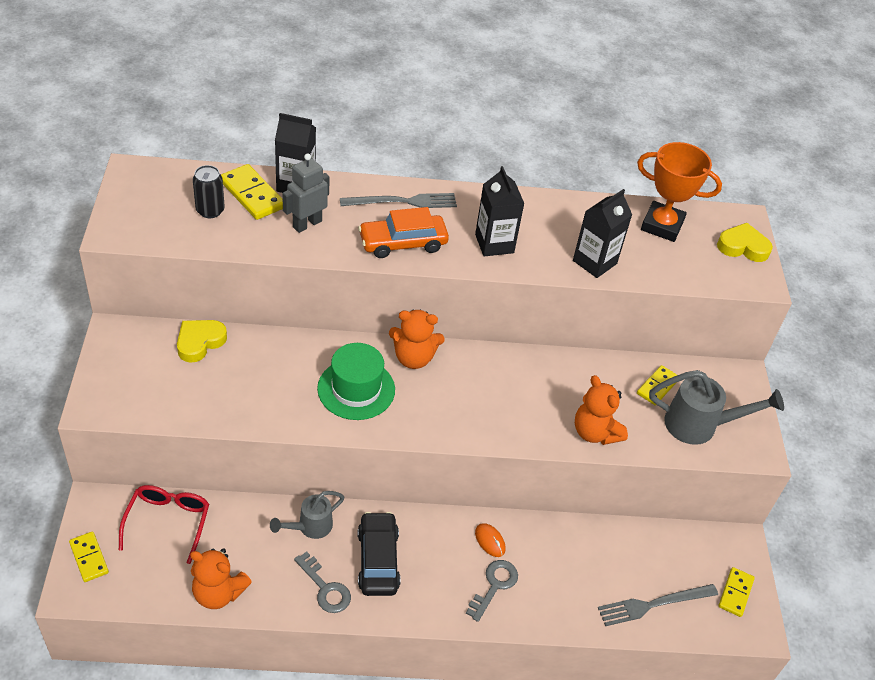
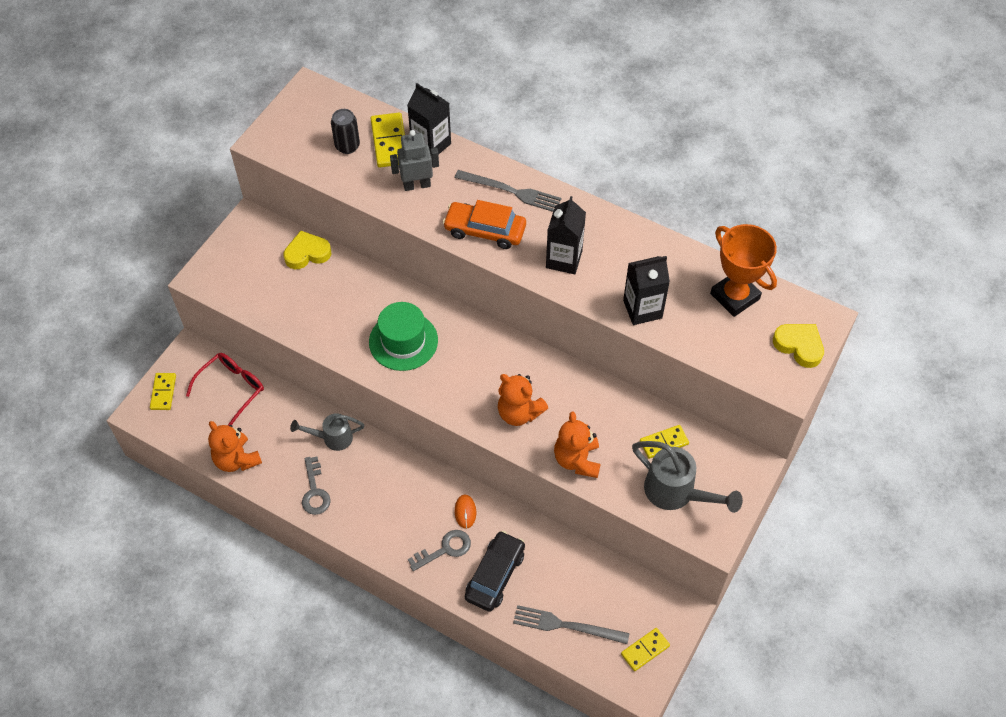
camera: 35 degrees right, 10 degrees up
(378, 560) = (367, 487): black car -> black car (495, 575)
(413, 358) = (467, 332): orange teddy bear -> orange teddy bear (519, 412)

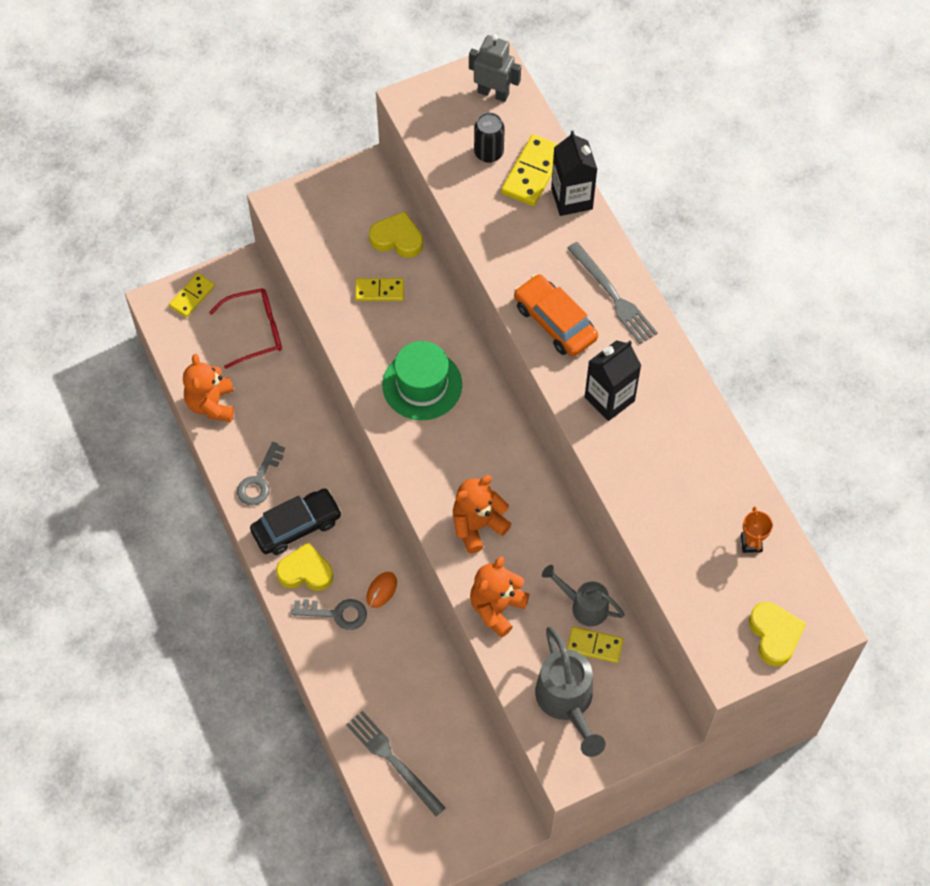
camera: 35 degrees right, 5 degrees up
(332, 438) = (312, 438): grey watering can -> grey watering can (583, 605)
(399, 534) = (305, 571): none -> yellow heart
(417, 185) = (525, 234): grey robot -> grey robot (493, 93)
(495, 575) = (363, 669): black car -> black car (296, 526)
(519, 412) = (477, 526): orange teddy bear -> orange teddy bear turned 75 degrees clockwise
(642, 309) = (646, 498): black carton -> none
(645, 650) = (448, 833): yellow domino -> yellow domino (379, 291)
(734, 296) = (751, 543): orange trophy -> orange trophy, size x0.46

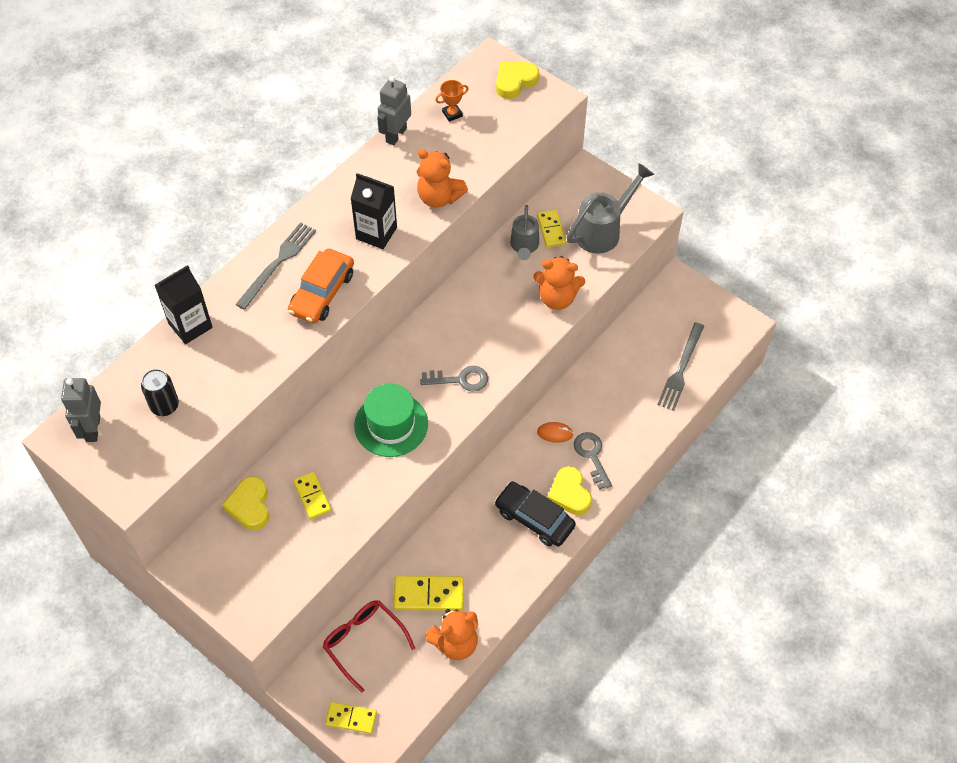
camera: 115 degrees left, 5 degrees down
(259, 480) = (508, 567): grey key -> grey key (460, 379)
(477, 526) = (497, 336): orange teddy bear -> orange teddy bear (439, 197)
(533, 172) = (173, 364): yellow domino -> yellow domino (429, 594)
(744, 471) = (396, 135): none -> grey robot

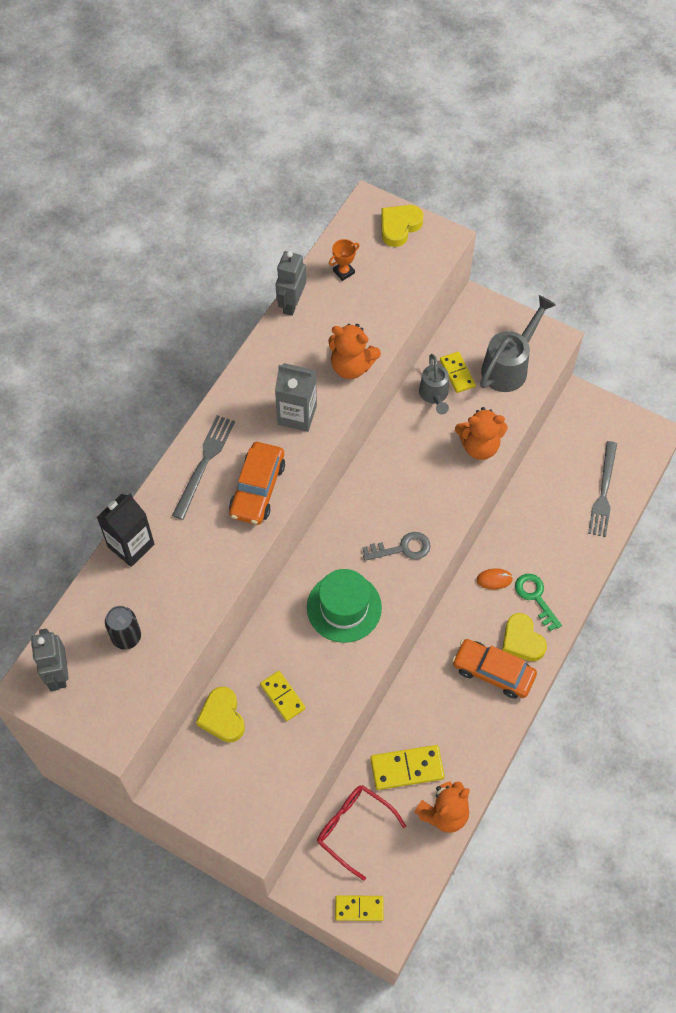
camera: 10 degrees left, 5 degrees up
(376, 233) = (297, 415): black carton -> grey carton
(534, 518) = (493, 672): black car -> orange car
(592, 456) = (535, 597): grey key -> green key

